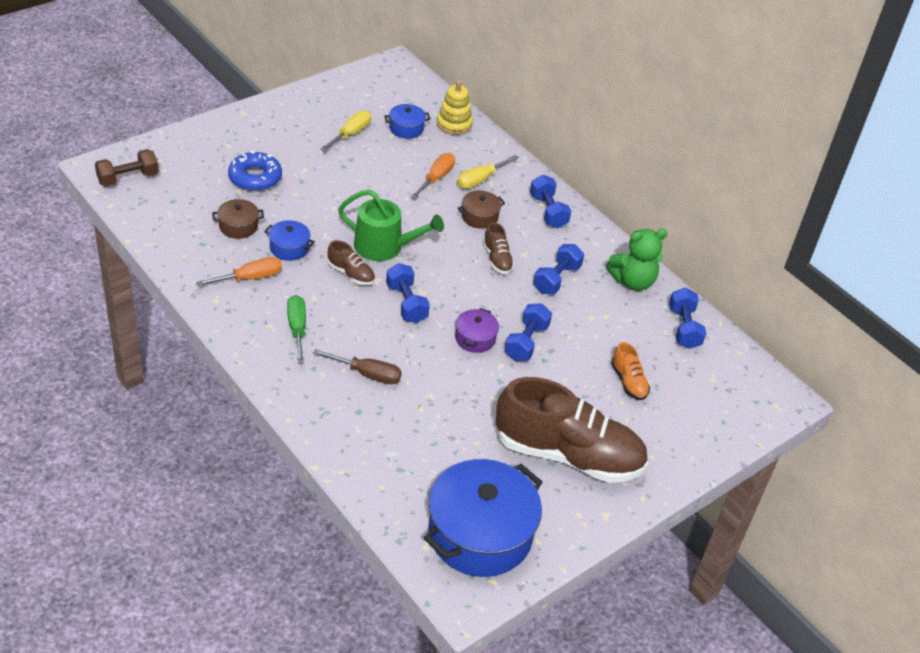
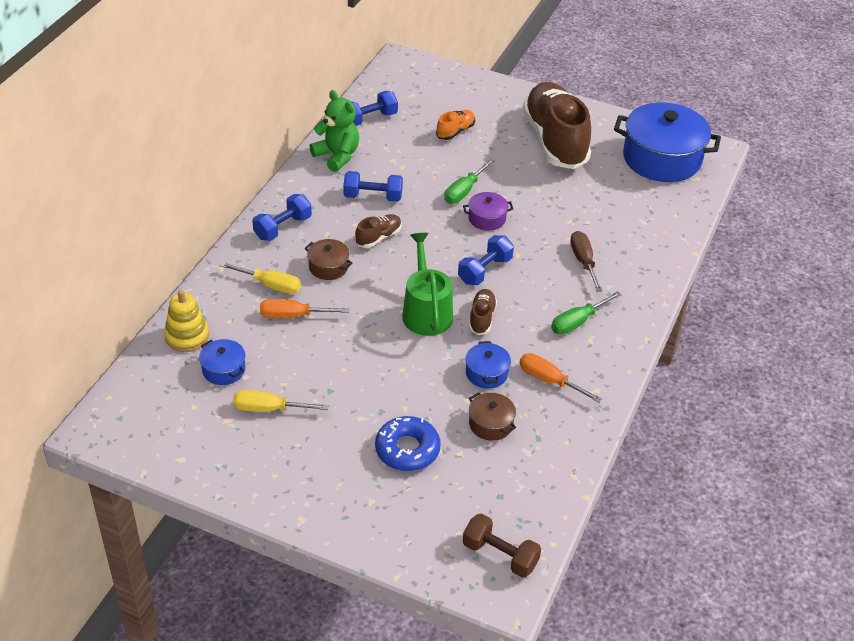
camera: 115 degrees left, 0 degrees up
(526, 342) = (464, 191): blue dumbbell -> green screwdriver

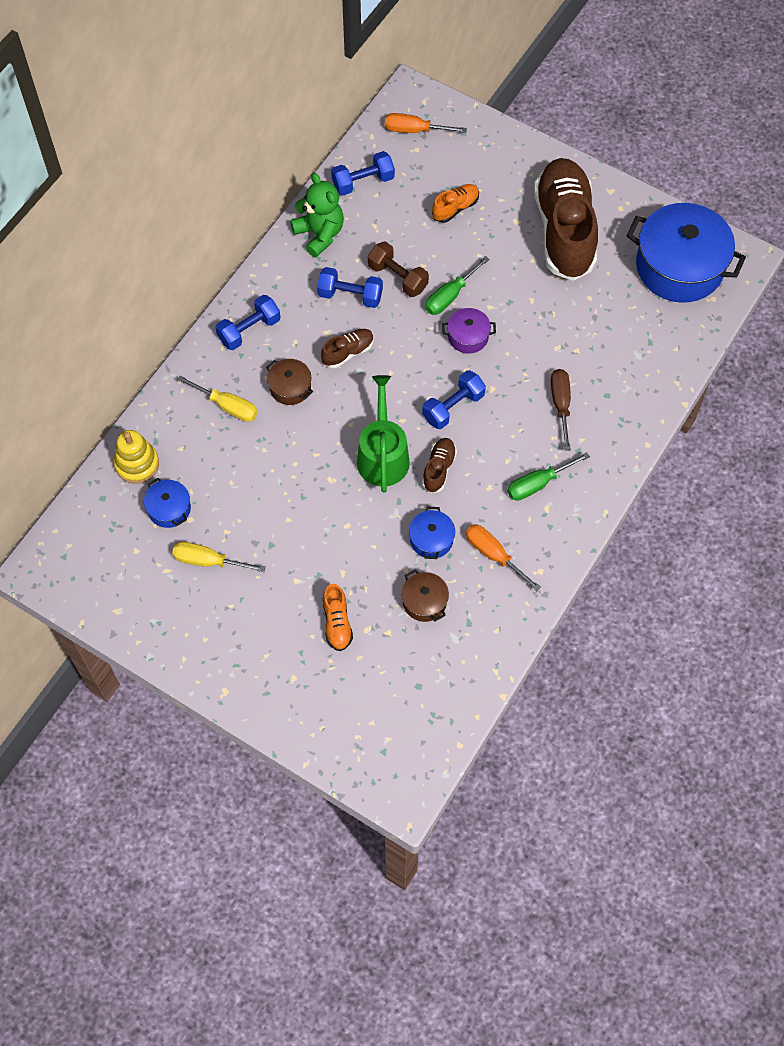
camera: 10 degrees right, 20 degrees up
(293, 316) = (246, 448): orange screwdriver -> orange screwdriver (414, 130)
(407, 449) = (337, 623): blue donut -> orange shoe
(500, 555) = (406, 752): brown dumbbell -> brown dumbbell (398, 277)

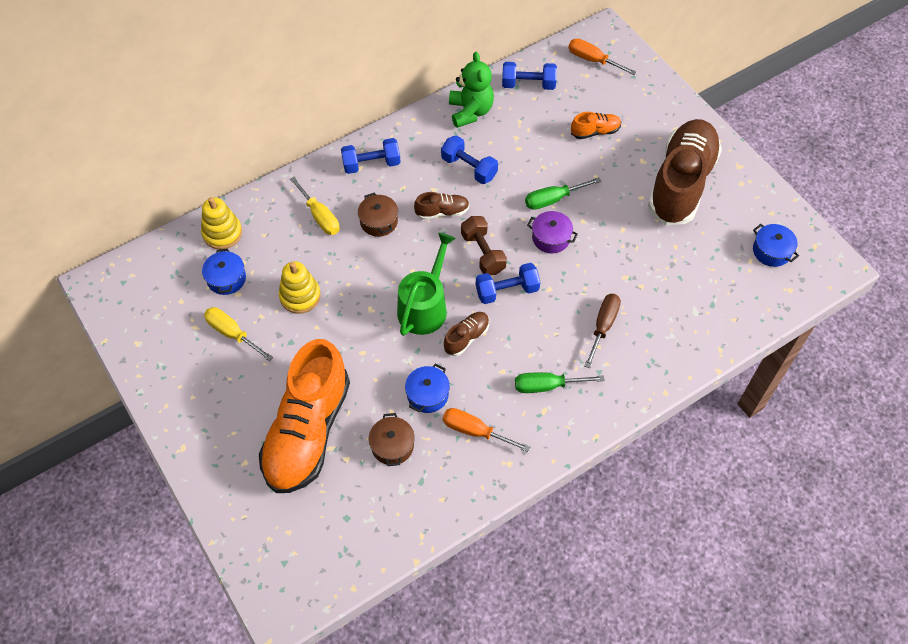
camera: 25 degrees right, 5 degrees down
(254, 495) = (300, 296): none -> yellow stacking toy
(337, 623) = (308, 431): orange shoe -> orange shoe, size x2.40
(398, 277) = (516, 168): brown dumbbell -> brown dumbbell (483, 253)
(493, 555) = (475, 431): orange screwdriver -> orange screwdriver turned 45 degrees counterclockwise
(679, 267) = (771, 251): blue pot -> blue pot, size x0.45

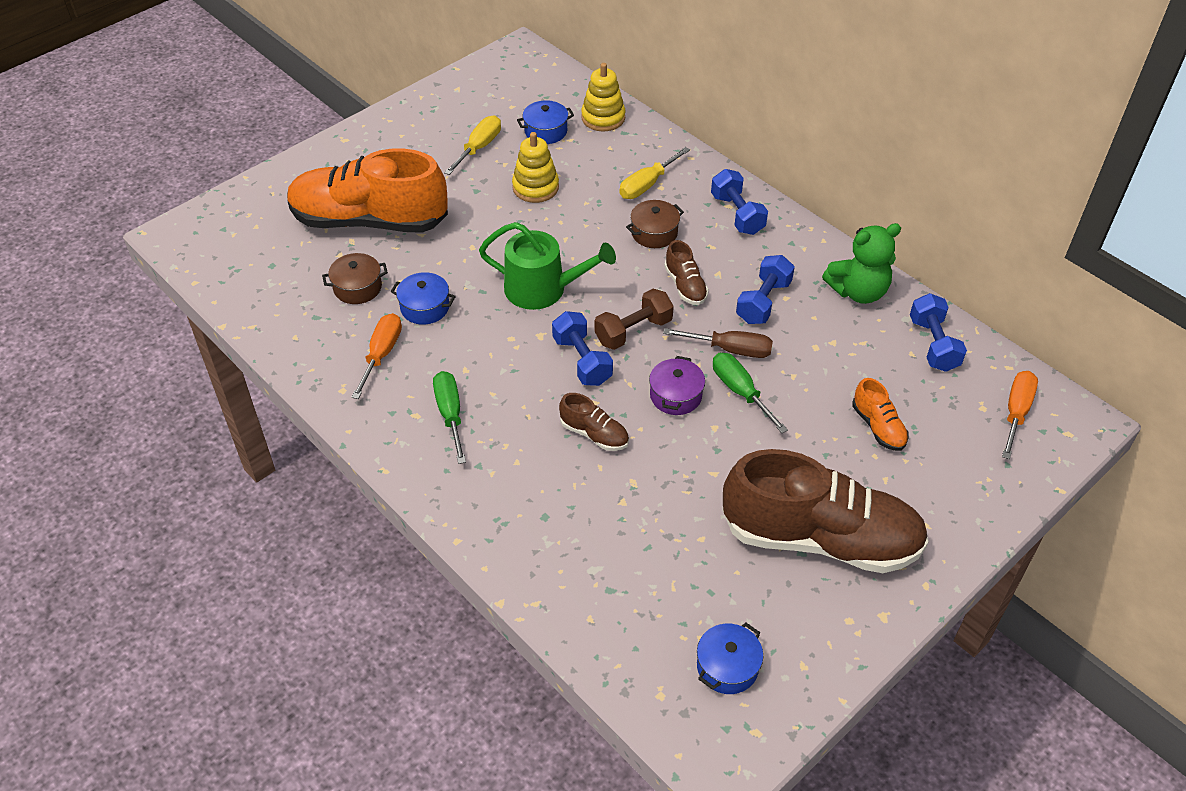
camera: 80 degrees right, 10 degrees down
(466, 337) = (507, 331): brown shoe -> brown shoe (594, 434)
(603, 326) = (548, 464): brown screwdriver -> brown screwdriver (730, 349)

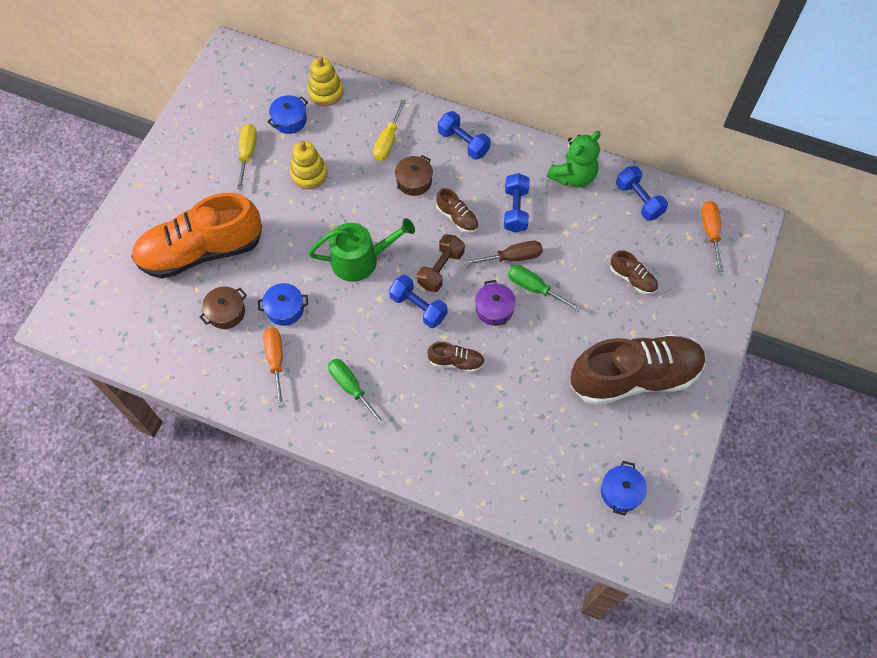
camera: 25 degrees left, 15 degrees up
(878, 427) = (632, 278): orange shoe -> brown shoe

